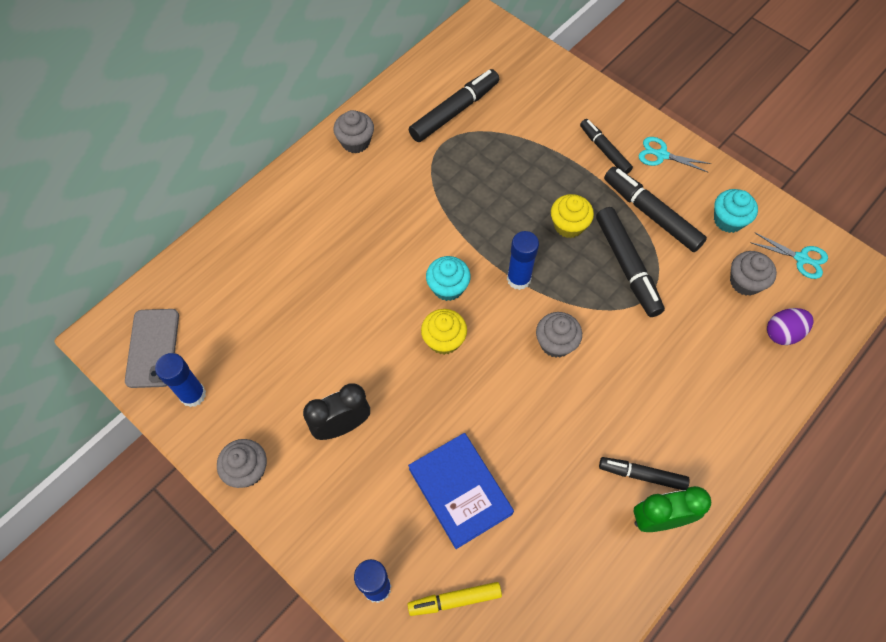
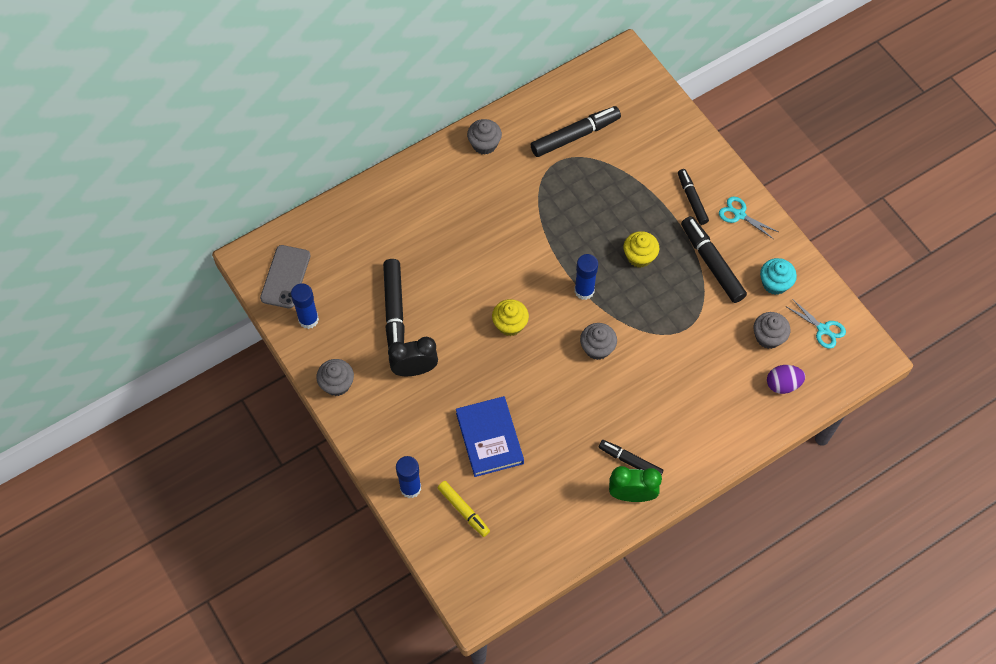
camera: 15 degrees right, 0 degrees up
(448, 287) = (525, 284): turquoise cupcake -> none
(454, 600) = (463, 510): yellow marker -> yellow marker turned 135 degrees counterclockwise
(627, 266) = (676, 301): black marker -> black marker (394, 311)

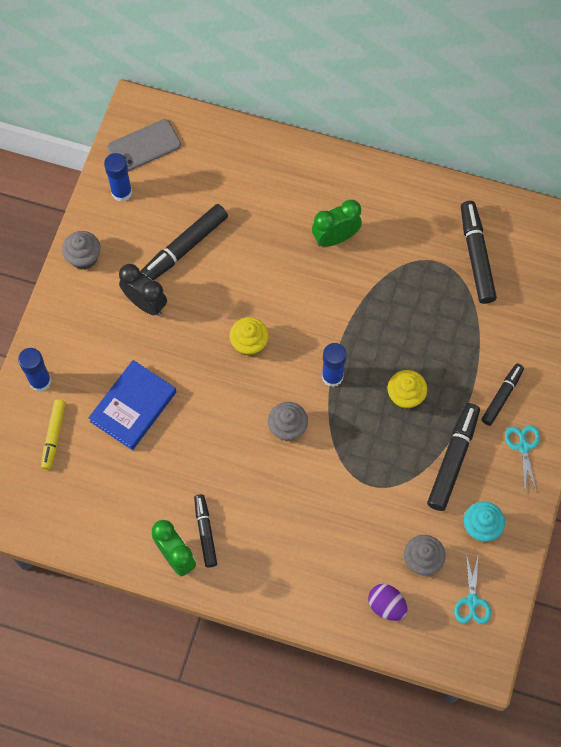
camera: 50 degrees right, 5 degrees up
(480, 209) = (335, 238): none -> green clock
(484, 144) = (400, 193): grey cupcake -> none
(575, 135) = (476, 256): black marker -> black marker turned 120 degrees counterclockwise

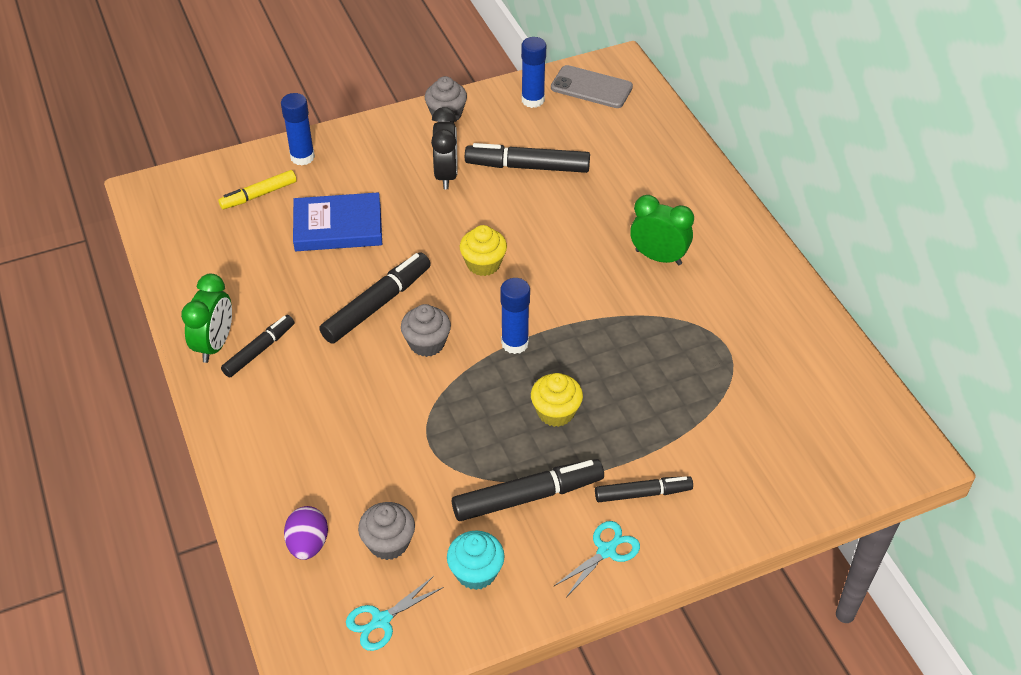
camera: 50 degrees right, 20 degrees down
(476, 256) = (769, 372): black marker -> black marker (377, 304)

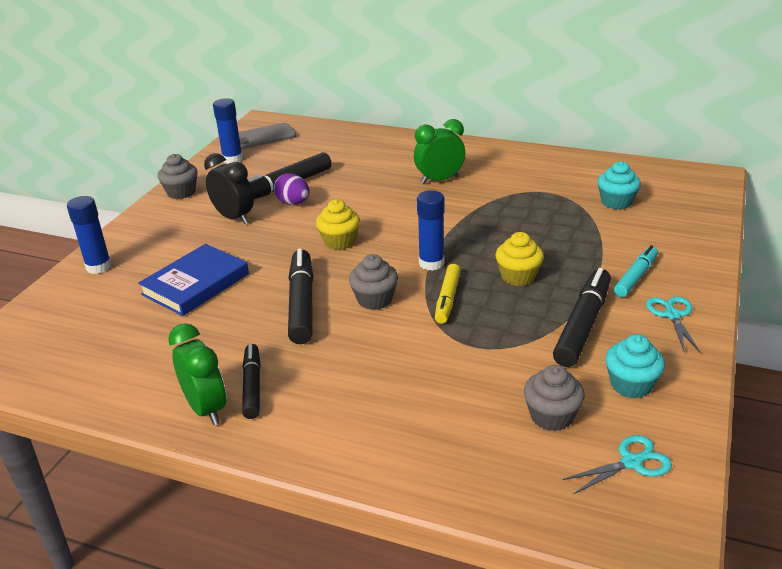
camera: 45 degrees left, 15 degrees down
(259, 195) = (94, 305): yellow marker -> yellow marker (447, 299)
(308, 544) = (501, 464): purple egg -> purple egg (293, 203)
(381, 621) = (632, 462): turquoise scissors -> turquoise scissors turned 120 degrees counterclockwise
(643, 493) = (635, 277): black marker -> turquoise marker
(767, 408) = (616, 202): none -> turquoise cupcake

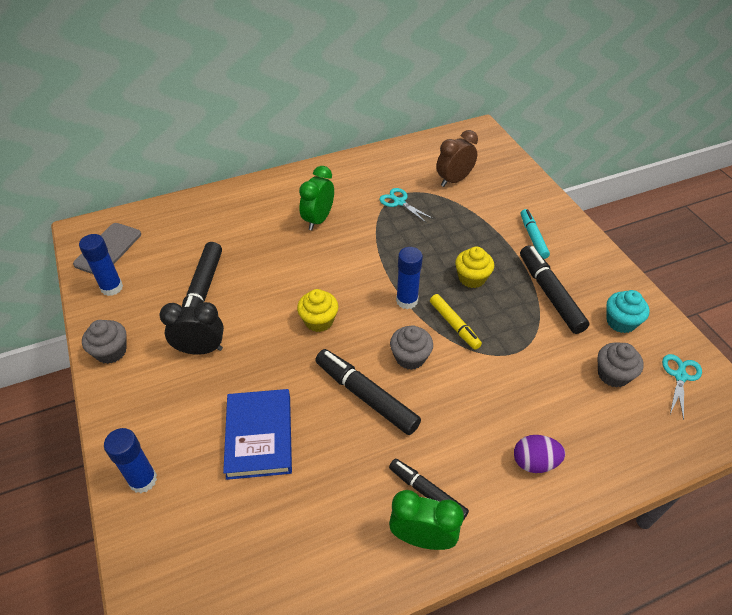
camera: 45 degrees left, 15 degrees up
(293, 203) = (232, 305): purple egg -> purple egg (534, 462)
(616, 202) = (454, 180): turquoise cupcake -> brown clock
(672, 315) = (582, 256): turquoise scissors -> turquoise scissors (399, 202)

